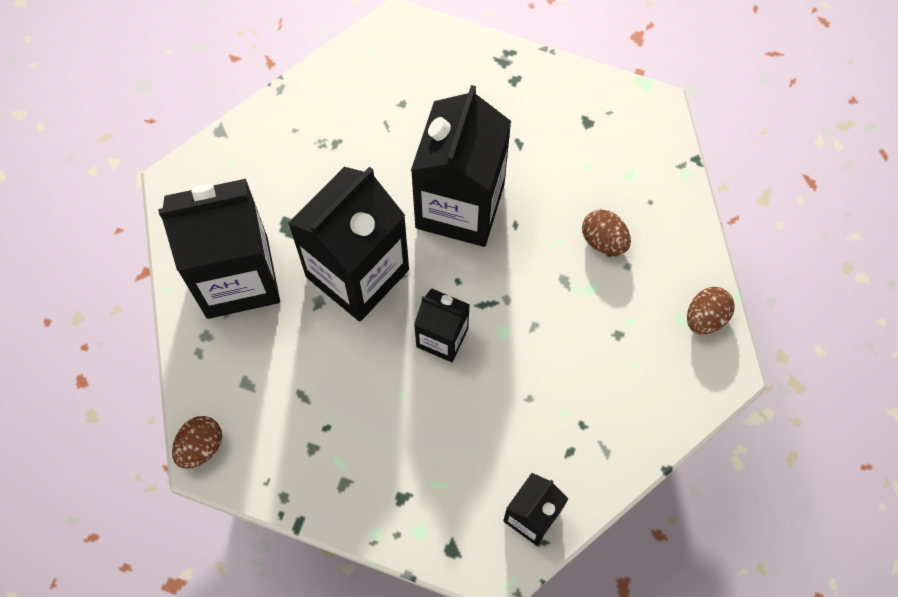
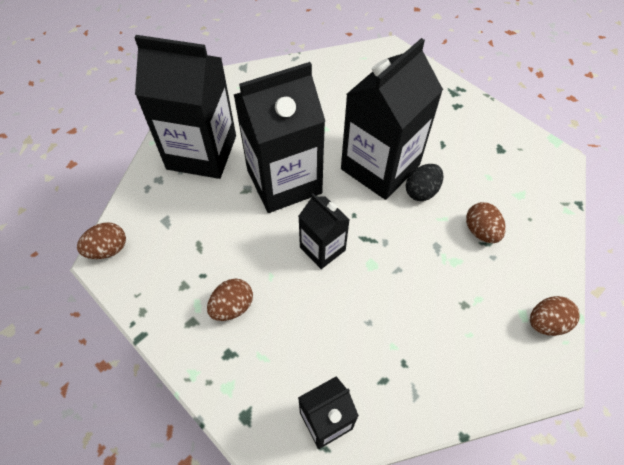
camera: 25 degrees right, 10 degrees down
(378, 447) = (232, 307): none -> brown egg
(520, 218) = (421, 191): none -> black egg

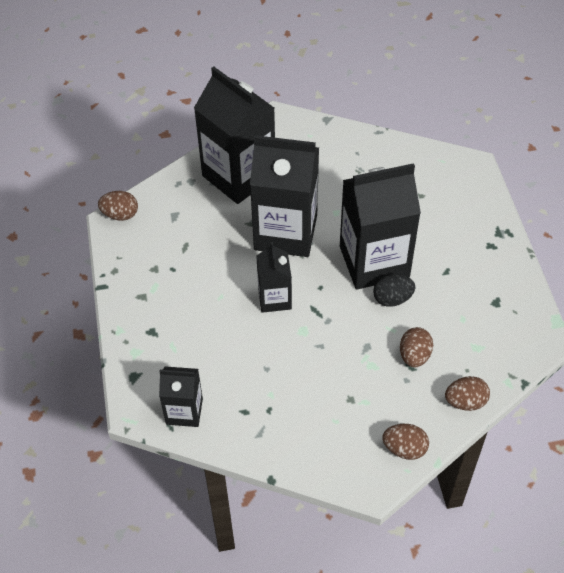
camera: 35 degrees right, 5 degrees down
(232, 307) = (177, 302): brown egg -> brown egg (465, 402)

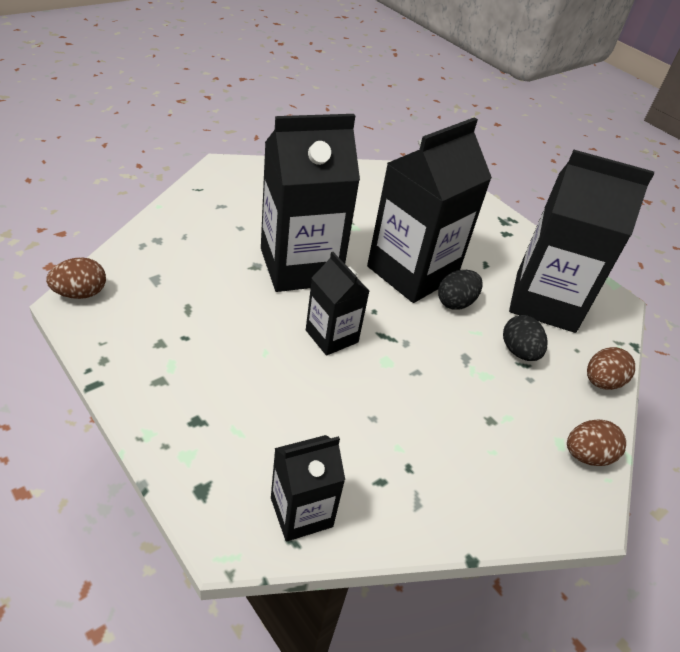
camera: 35 degrees left, 10 degrees down
(239, 176) = (213, 224): black carton -> black carton (545, 302)
(414, 356) = (519, 352): brown egg -> black egg

